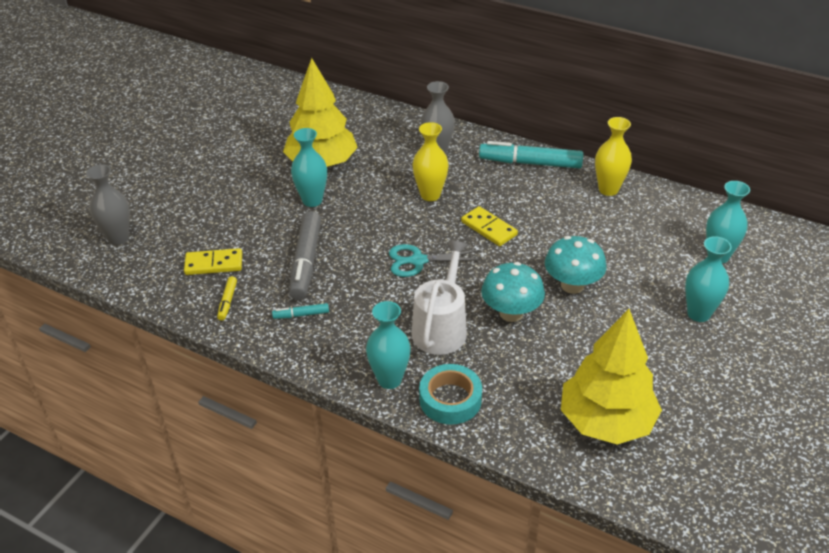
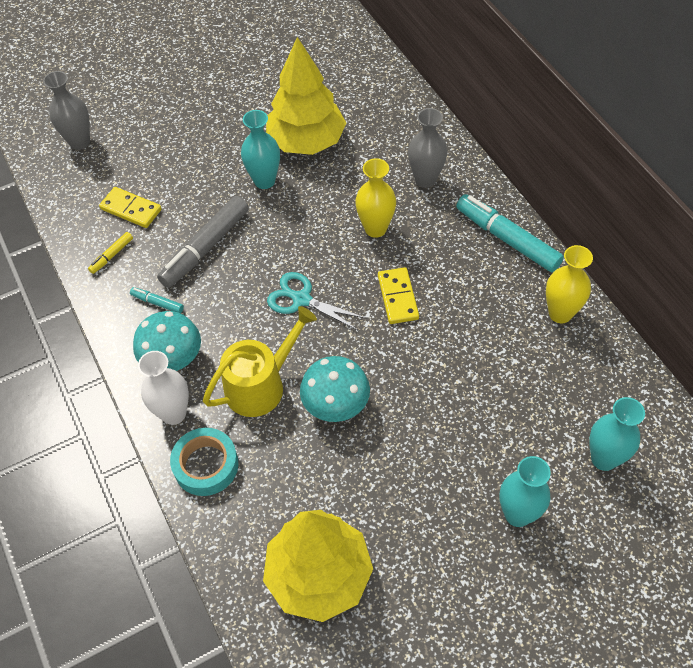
camera: 35 degrees right, 15 degrees up
(389, 380) = (174, 413): turquoise vase -> white vase
(441, 328) = (261, 385): white watering can -> yellow watering can
(572, 285) = (420, 408): turquoise mushroom -> turquoise mushroom (173, 360)

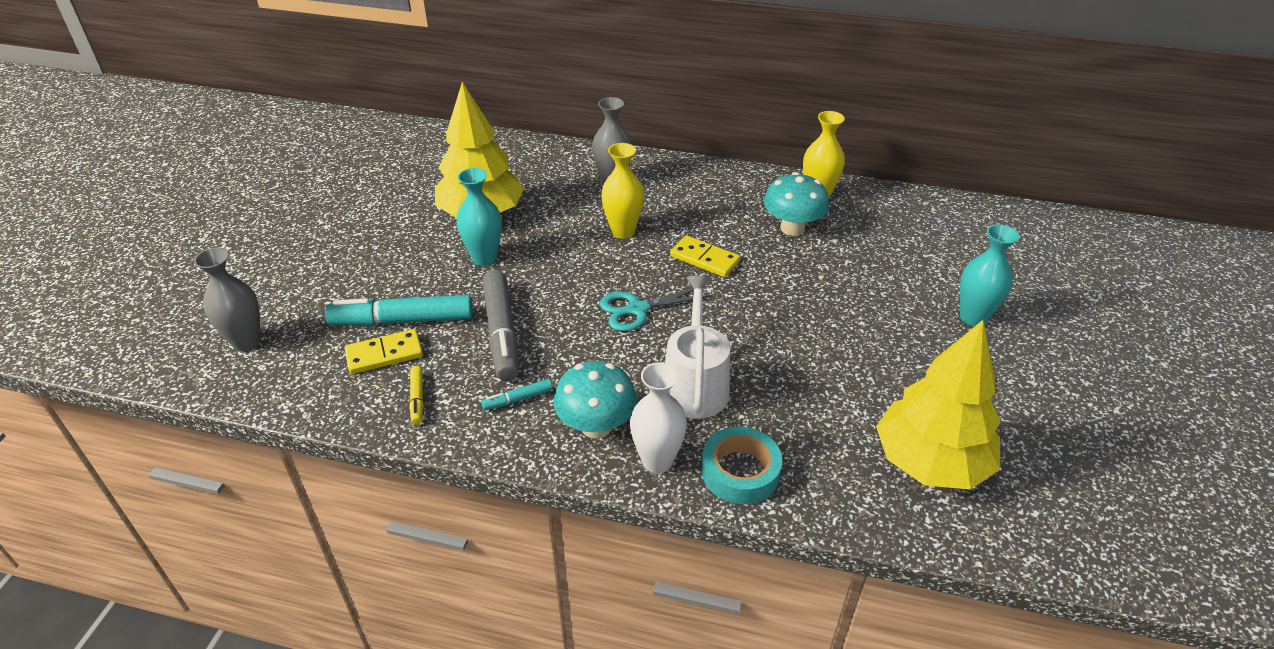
camera: 50 degrees left, 15 degrees down
(261, 385) = (695, 385): yellow watering can -> white watering can
(336, 405) = (769, 352): turquoise mushroom -> turquoise mushroom (792, 228)
(507, 239) = (721, 180): turquoise marker -> turquoise marker (402, 320)
(604, 459) = (964, 251): turquoise vase -> none

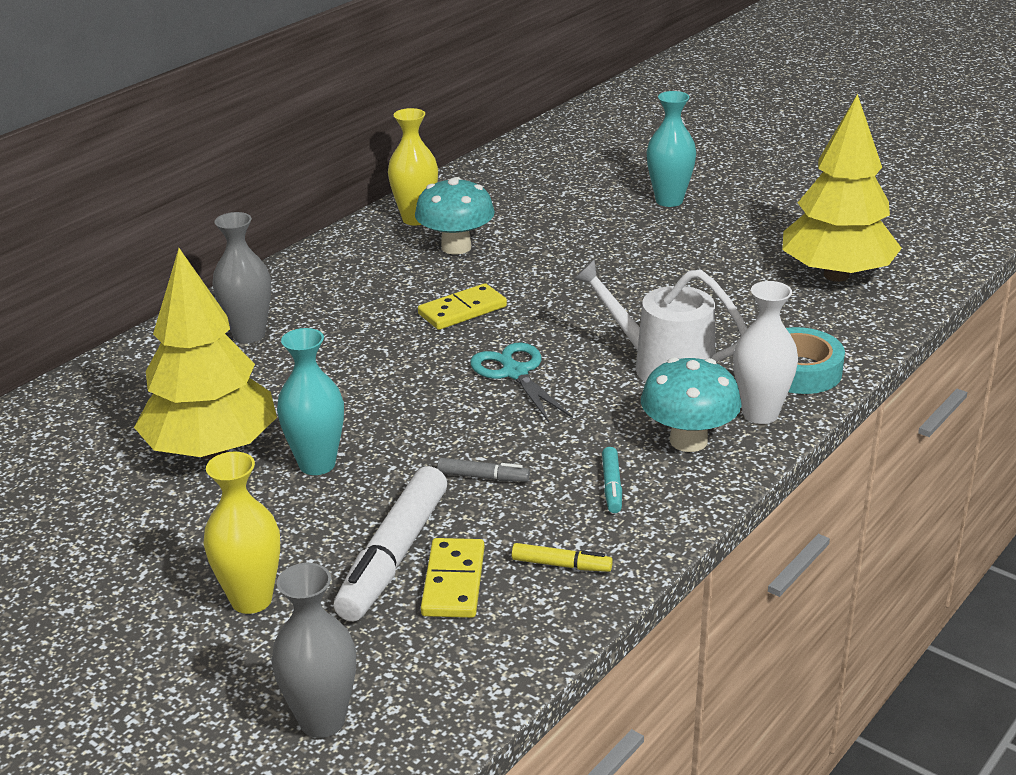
camera: 65 degrees left, 10 degrees down
(402, 320) = (393, 556): turquoise marker -> white marker
(501, 333) = (483, 477): grey marker -> grey marker, size x0.46
(623, 231) = (360, 350): yellow vase -> yellow vase (251, 600)
(637, 309) = (515, 373): turquoise scissors -> turquoise scissors turned 150 degrees clockwise

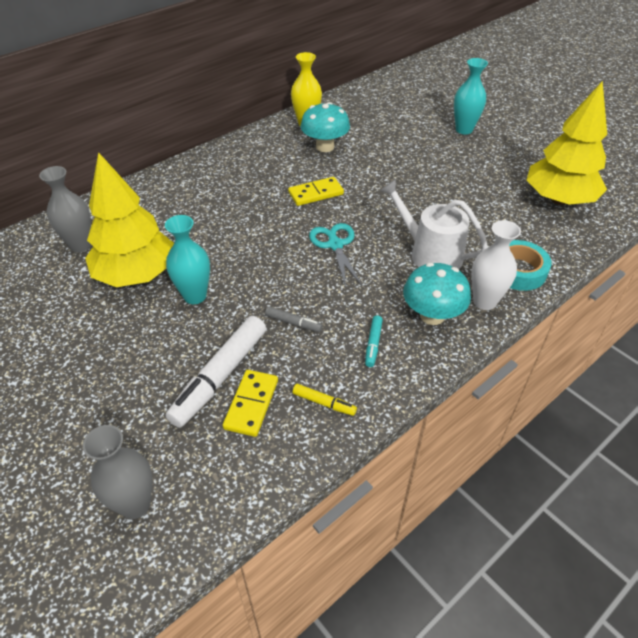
camera: 10 degrees right, 15 degrees up
(249, 335) = (184, 193): grey vase -> grey vase (80, 245)
(251, 600) = (123, 395): yellow vase -> none

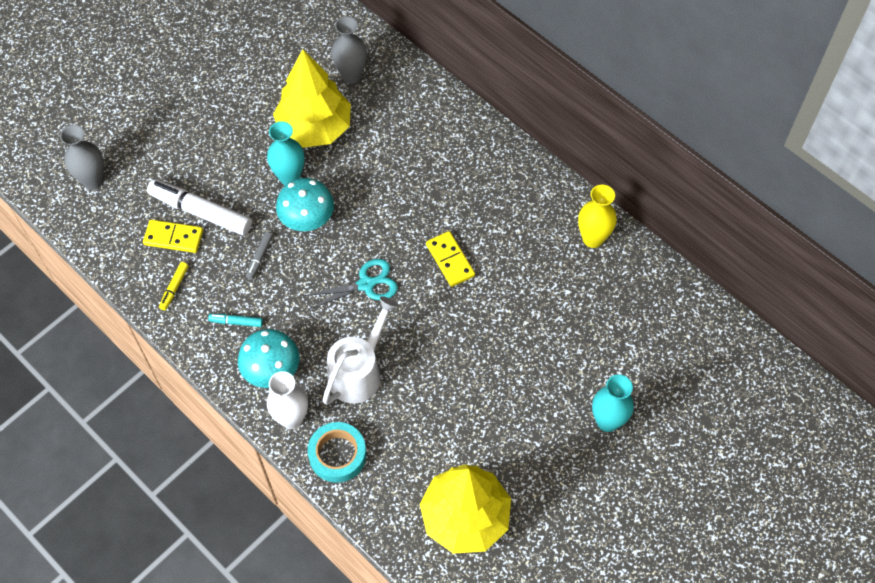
camera: 85 degrees right, 15 degrees up
(325, 147) = (543, 262): turquoise mushroom -> turquoise mushroom (307, 220)

